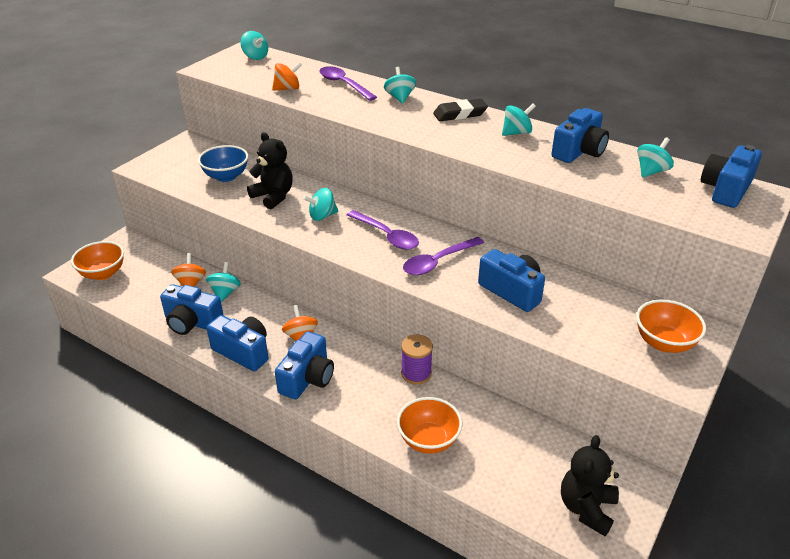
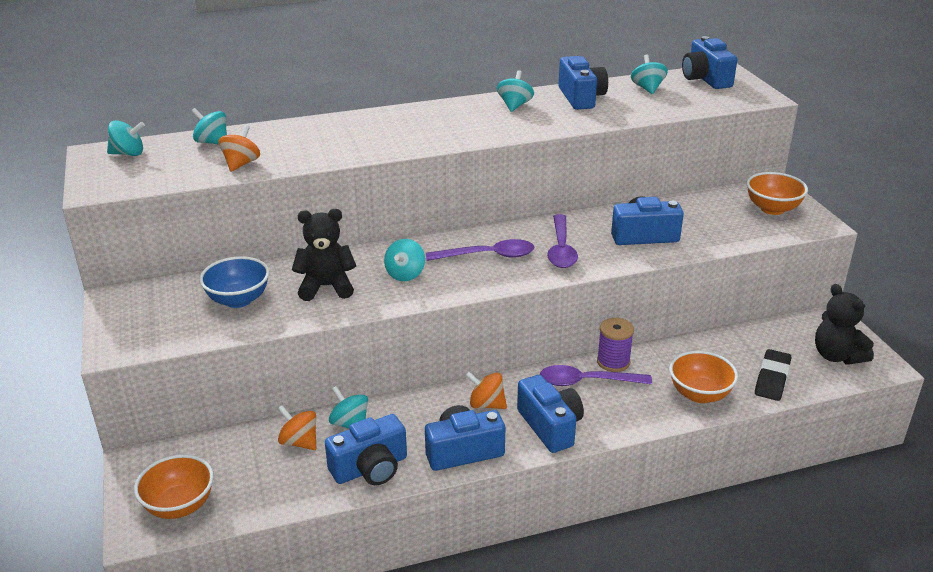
camera: 50 degrees left, 5 degrees down
(344, 84) = (288, 136): purple spoon -> purple spoon (587, 382)
(400, 98) = (365, 123): turquoise spinning top -> turquoise spinning top (212, 142)
(460, 114) = (444, 112): black eraser -> black eraser (772, 379)

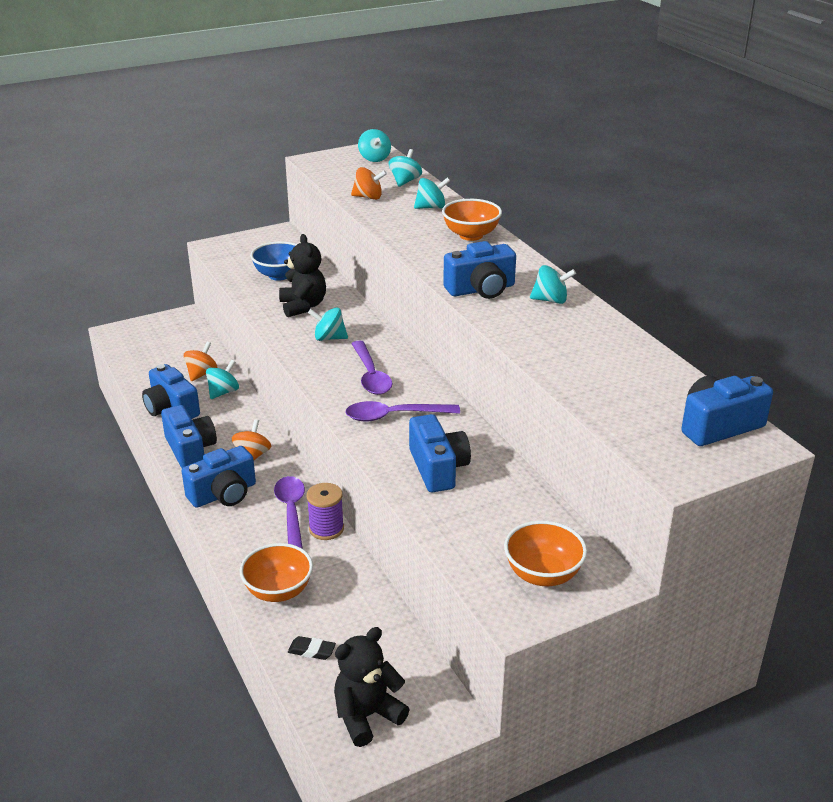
camera: 80 degrees right, 0 degrees up
(179, 505) = (137, 341): orange bowl -> orange bowl (471, 235)
(581, 97) = (596, 337): blue camera -> blue camera (481, 289)
(647, 88) = (653, 381): turquoise spinning top -> turquoise spinning top (431, 207)
(772, 379) = (311, 651): black eraser -> black eraser, size x0.61

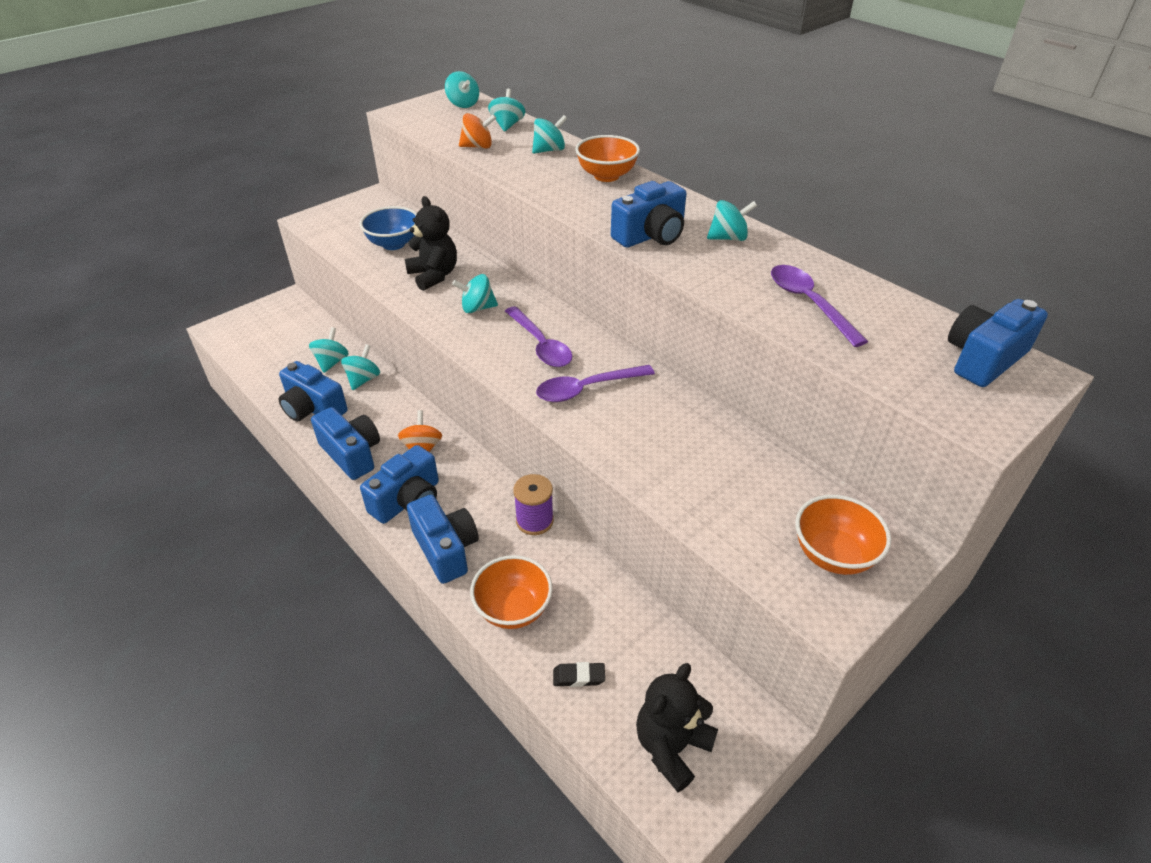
camera: 15 degrees left, 10 degrees up
(201, 374) = (332, 362): orange spinning top -> turquoise spinning top
(291, 513) = (490, 509): purple spoon -> purple spoon (809, 303)
(438, 468) = (661, 444): blue camera -> blue camera (446, 549)

